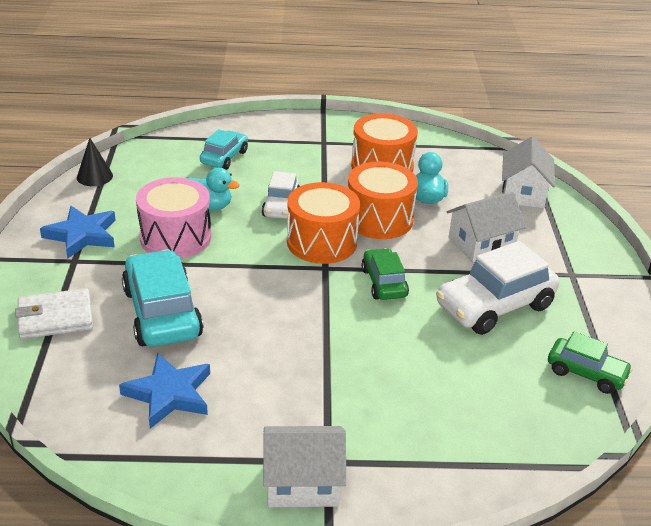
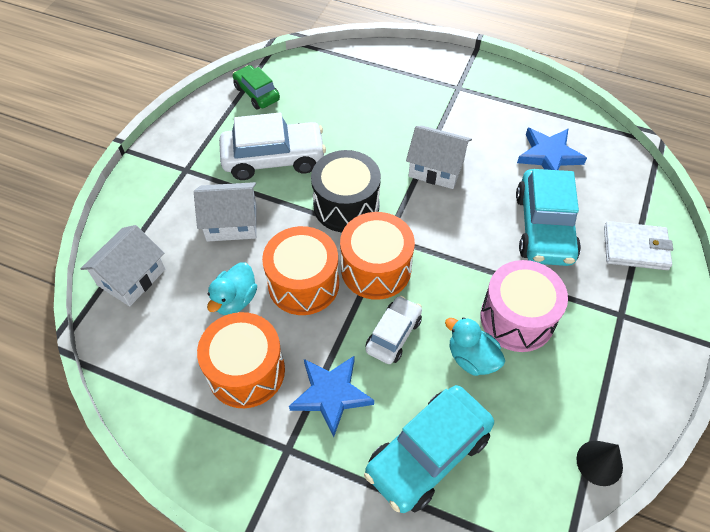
camera: 155 degrees left, 20 degrees up
(82, 235) = (614, 351): blue star -> blue star (331, 395)
(224, 157) = (428, 454): turquoise car -> turquoise car, size x1.71
(302, 483) = (478, 80): white house -> white house (436, 168)
(384, 283) = (346, 205): green car -> black drum

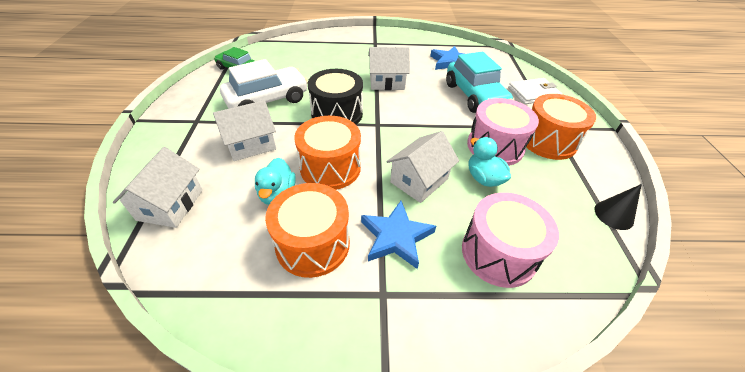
camera: 25 degrees left, 10 degrees down
(376, 269) = (380, 144): orange drum -> orange drum (548, 141)
(393, 335) = (419, 180): white car -> white house
(428, 454) = (498, 253): turquoise car -> pink drum
(472, 358) = (483, 178): turquoise duck -> turquoise duck turned 45 degrees clockwise

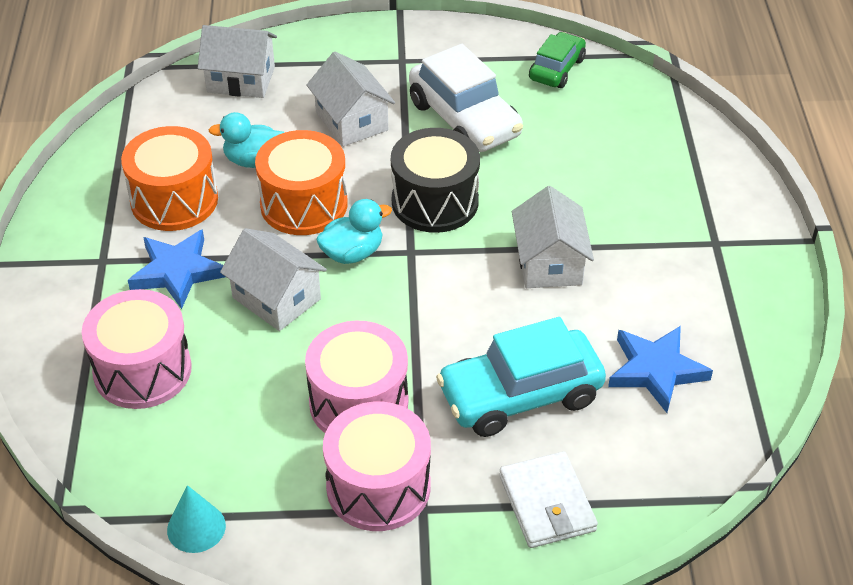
camera: 90 degrees right, 0 degrees up
(483, 178) = (280, 375): turquoise duck -> turquoise duck (352, 253)
(548, 141) = (378, 487): orange drum -> pink drum
(613, 215) = (196, 527): black cone -> turquoise cone

